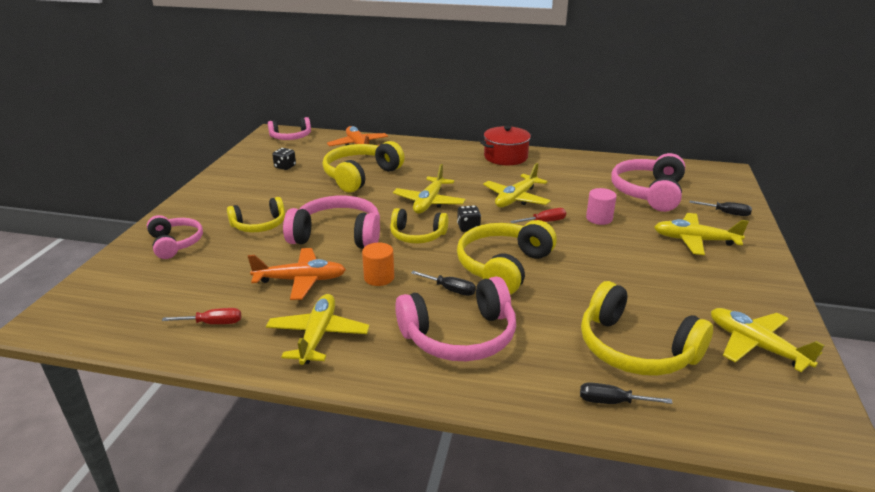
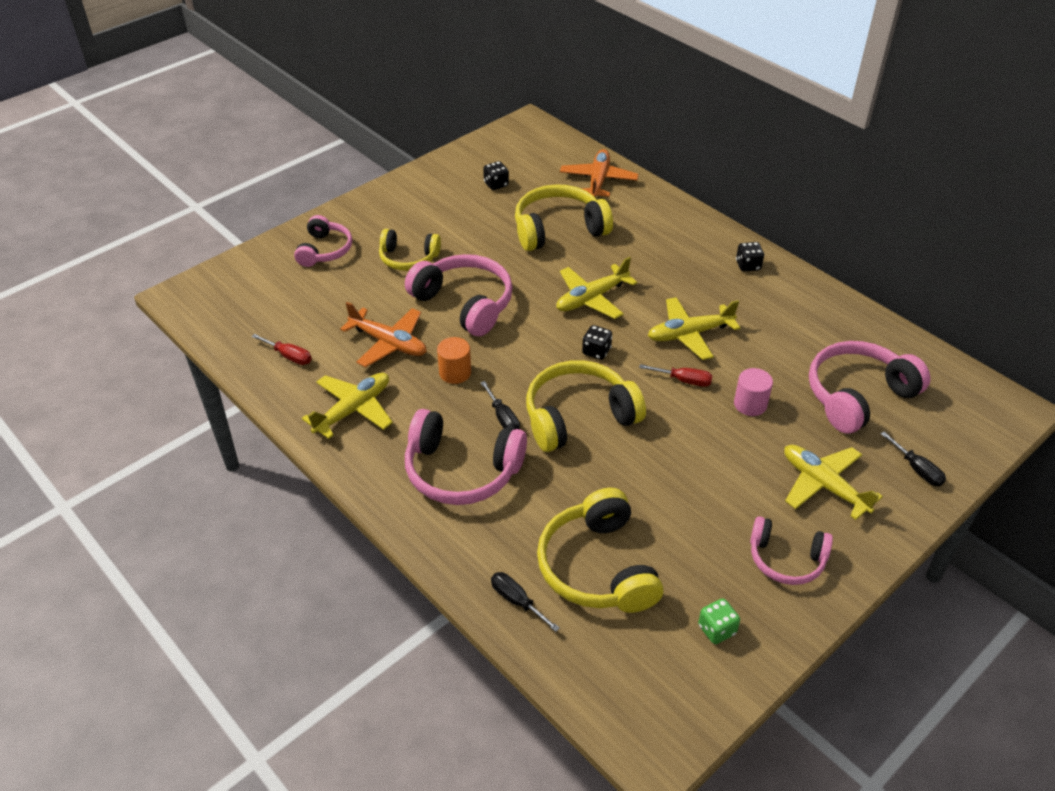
camera: 35 degrees right, 15 degrees up
(291, 137) = (540, 138): pink headphones -> pink headphones (786, 559)
(417, 235) = (537, 338): yellow headphones -> none
(505, 157) = (748, 265): red pot -> black dice
(755, 346) = (716, 629): yellow plane -> green dice

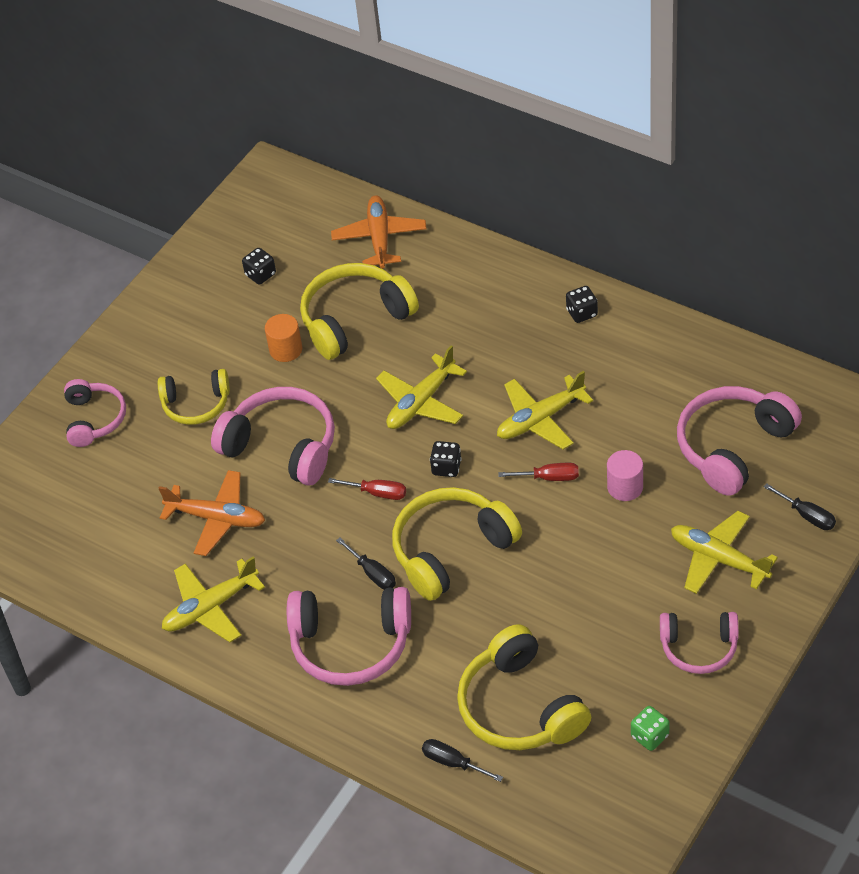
camera: 10 degrees left, 5 degrees up
(289, 356) = (113, 564): red screwdriver -> red screwdriver (377, 493)
(353, 410) = (210, 608): yellow plane -> yellow plane turned 150 degrees counterclockwise
(455, 372) = (303, 534): orange cylinder -> orange cylinder (286, 349)

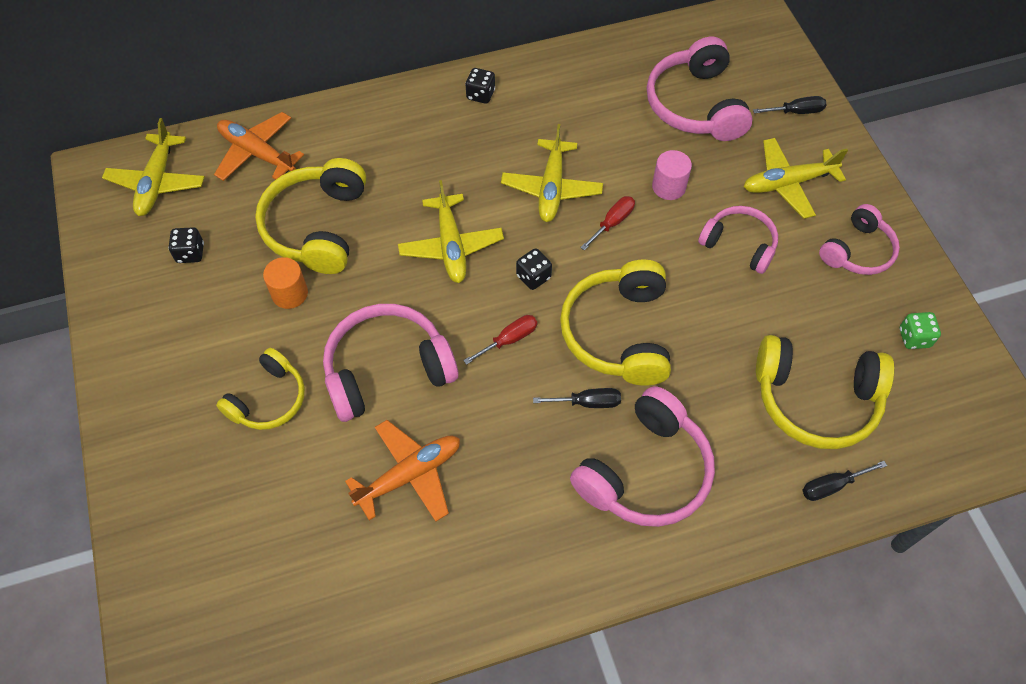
camera: 55 degrees left, 10 degrees up
(94, 419) = (188, 491): pink headphones -> pink headphones (739, 244)
(210, 608) = (502, 552): yellow plane -> yellow plane (157, 182)

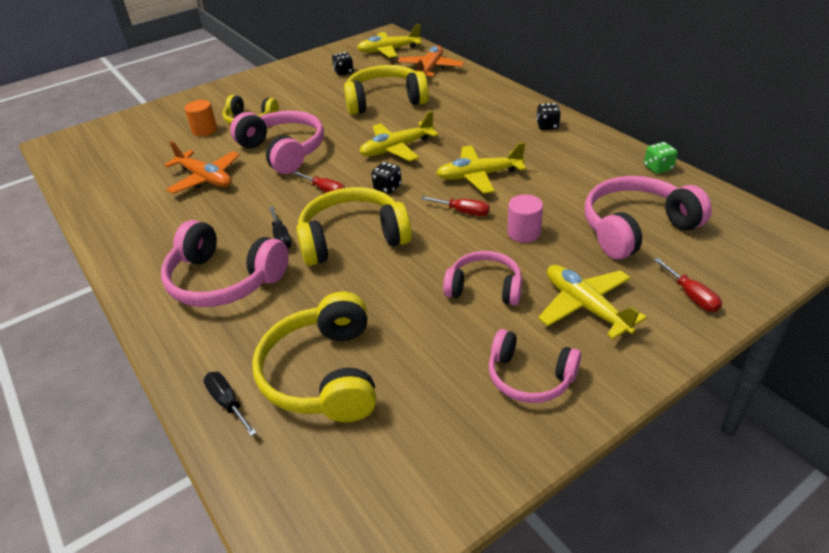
camera: 75 degrees right, 20 degrees down
(290, 293) = (329, 106): orange cylinder -> orange cylinder (204, 130)
(739, 244) = (484, 288): pink headphones -> pink headphones turned 90 degrees counterclockwise
(796, 112) = (691, 295): black screwdriver -> red screwdriver
(914, 338) = (433, 447): green dice -> green dice (658, 168)

